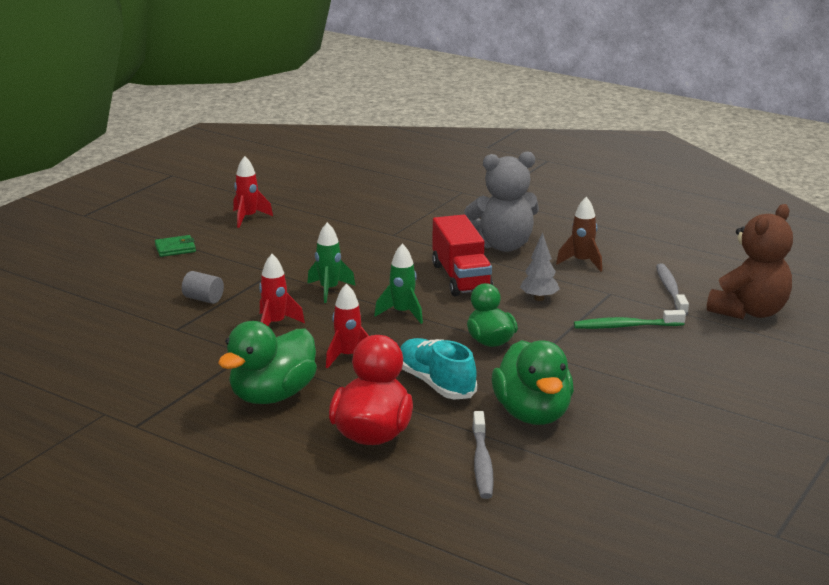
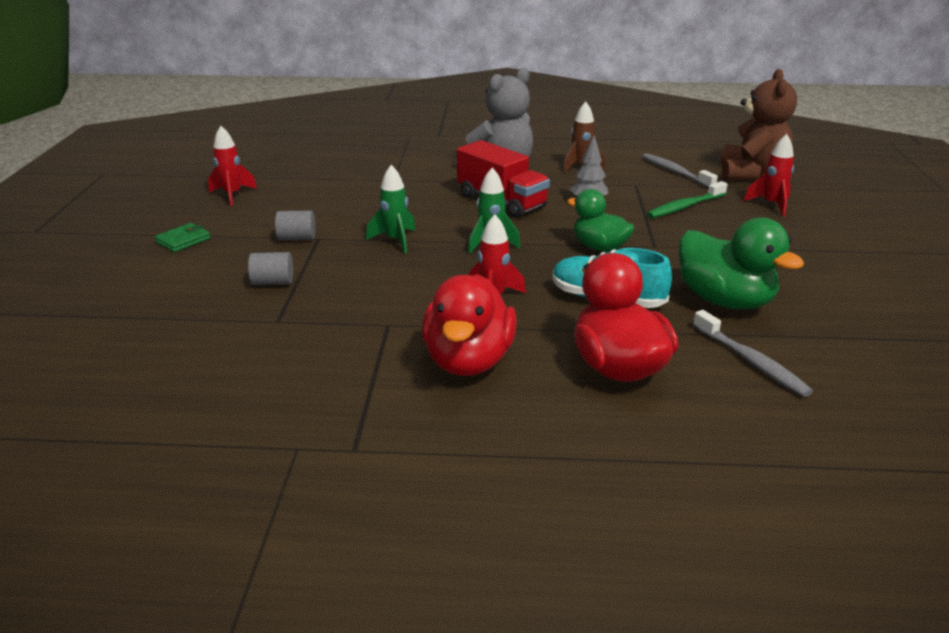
camera: 30 degrees left, 5 degrees up
(257, 268) = (297, 238): none -> grey cylinder
(272, 395) = (468, 361): green duck -> red duck
(275, 324) = (381, 286): red rocket -> red rocket (771, 205)

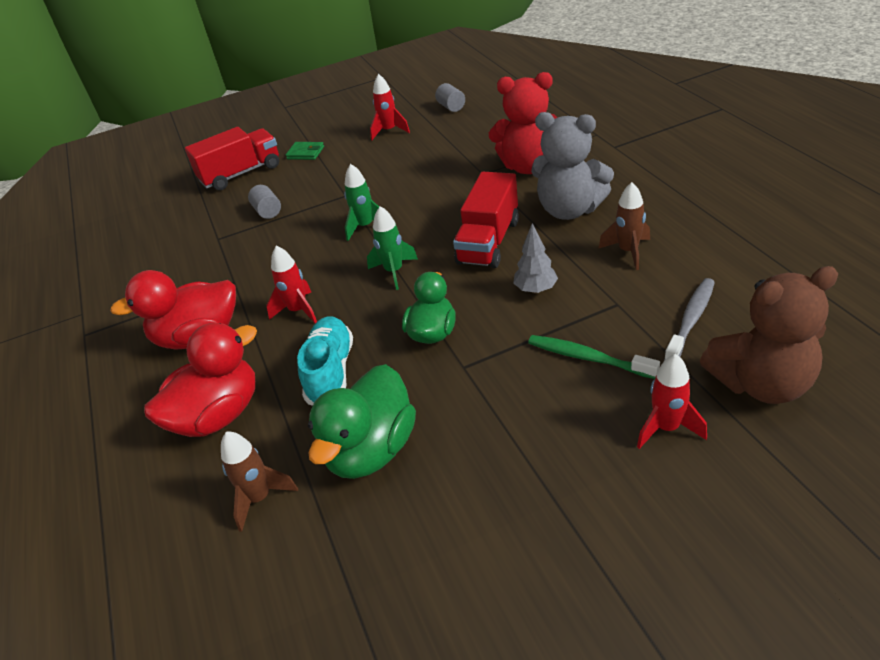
camera: 70 degrees right, 10 degrees up
(148, 284) = (241, 174): none -> red truck
(297, 238) = (339, 187): grey cylinder -> grey cylinder (451, 107)
(414, 164) = (528, 166): none -> red teddy bear
(750, 361) = (260, 498): grey toothbrush -> brown rocket

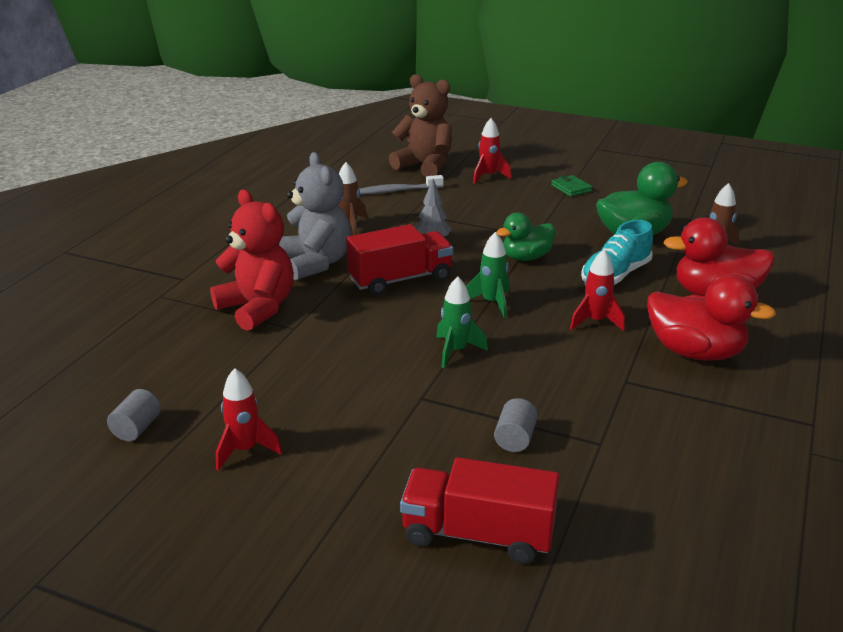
camera: 140 degrees left, 10 degrees down
(305, 153) = (366, 500): green wallet -> green wallet (571, 188)
(588, 358) = (470, 206): green toothbrush -> none

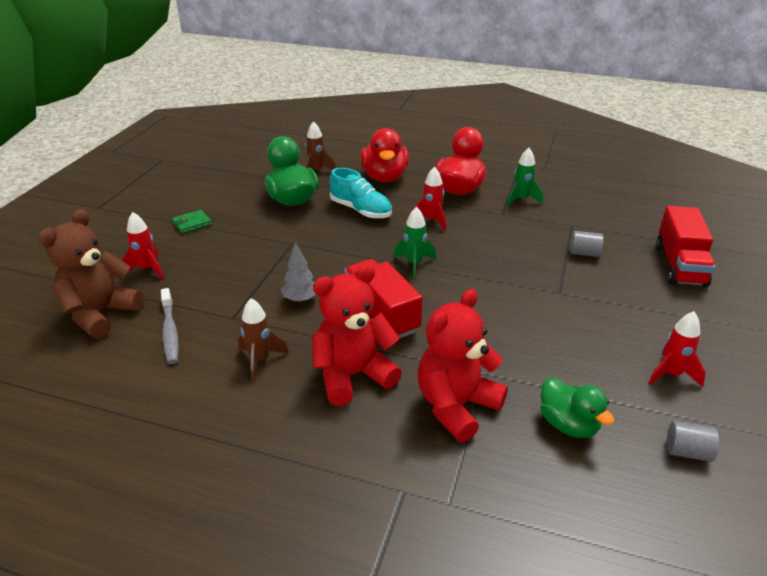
camera: 95 degrees left, 5 degrees up
(316, 263) = (353, 375): grey teddy bear -> red teddy bear
(456, 351) = (492, 279): green rocket -> green rocket (521, 200)
(526, 257) = (333, 248): green duck -> green duck (568, 424)

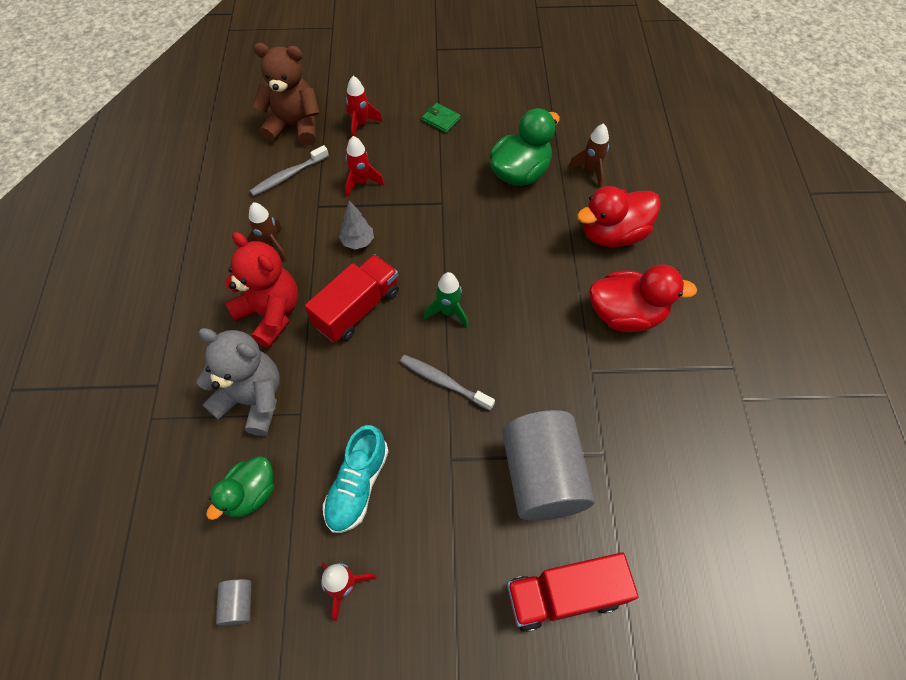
camera: 70 degrees right, 25 degrees up
(361, 210) = (529, 236): turquoise shoe -> turquoise shoe (357, 485)
(431, 221) = (539, 305): red rocket -> red rocket (361, 182)
(456, 406) = (253, 399): red teddy bear -> grey teddy bear
(484, 281) = (444, 382): none -> grey toothbrush
(521, 200) = (636, 386): green rocket -> none
(584, 253) = (542, 476): grey cylinder -> grey cylinder, size x2.50

